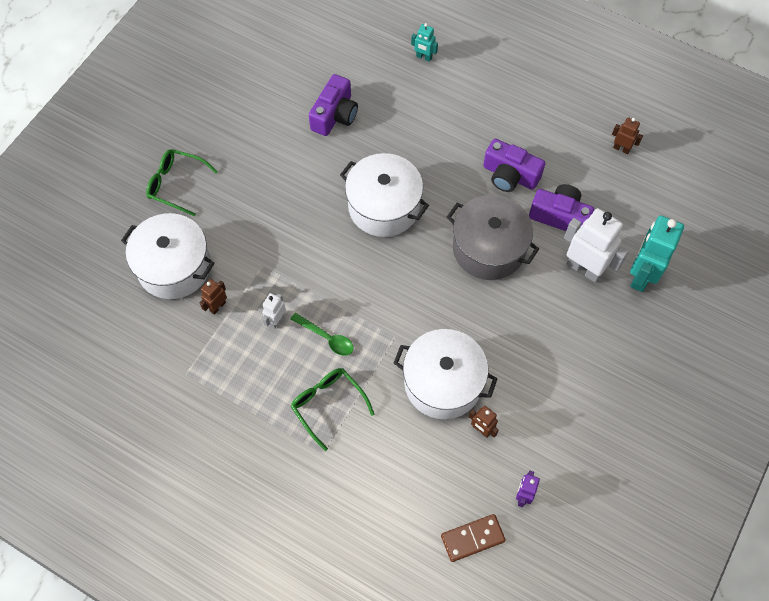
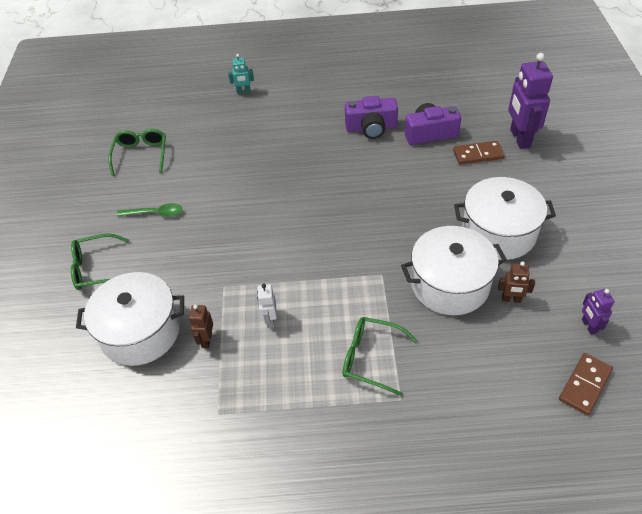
camera: 30 degrees left, 15 degrees down
(282, 82) = (141, 155): none -> green glasses
(326, 338) = (325, 308): green spoon -> green spoon (155, 213)
(335, 115) = (203, 156): purple camera -> none
(384, 206) = (293, 193): white pot -> white pot (498, 233)
(489, 248) = (398, 178): grey pot -> none
(584, 268) = (478, 154): white robot -> brown domino
(621, 148) = (432, 77): brown robot -> none
(641, 275) = (519, 138): turquoise robot -> purple robot

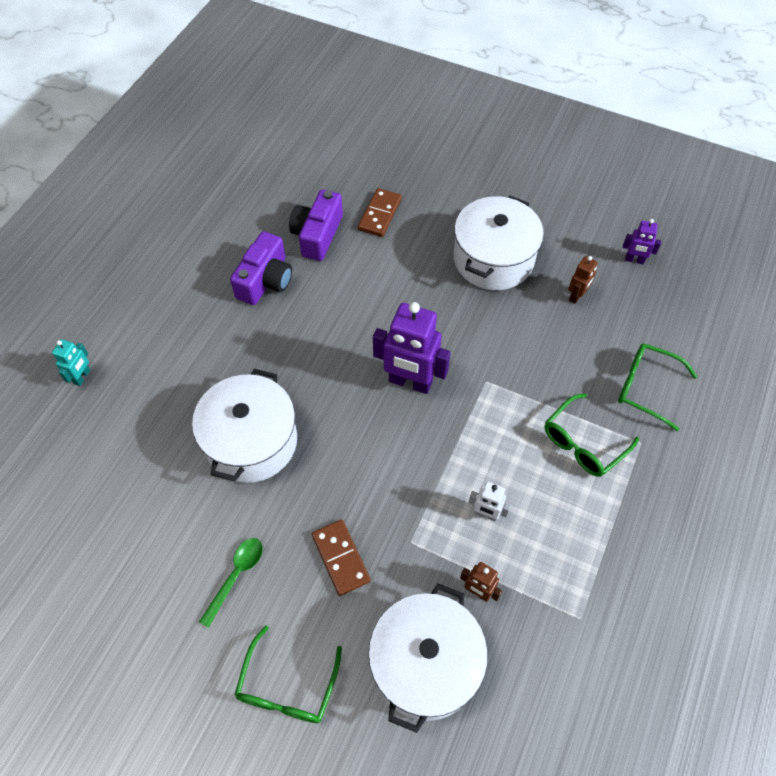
camera: 65 degrees left, 10 degrees up
(141, 155) = (106, 554): green glasses -> green glasses (647, 388)
(450, 284) = (532, 332): white pot -> white pot (251, 441)
(519, 138) = (383, 170): purple robot -> purple robot (410, 382)
(585, 385) = (689, 299): brown domino -> brown domino (341, 558)

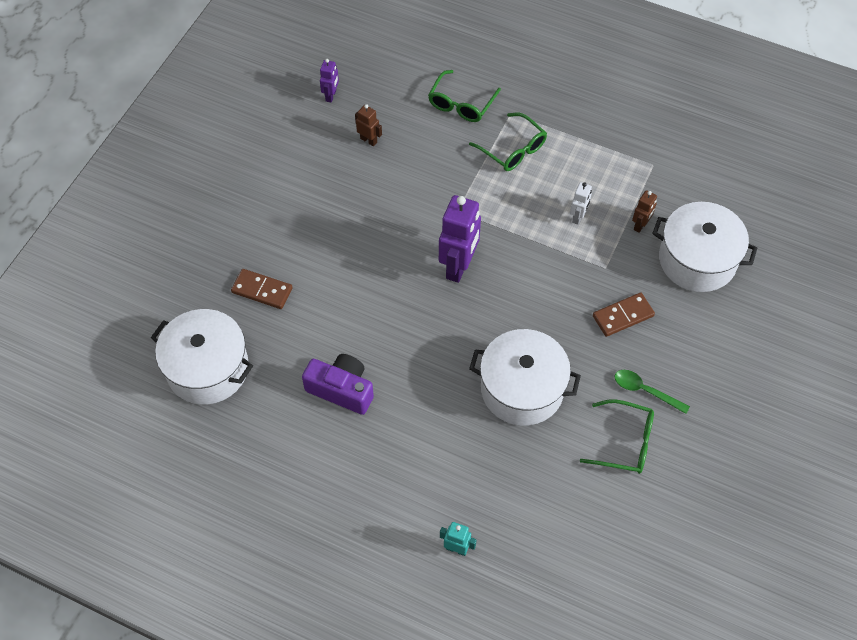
camera: 90 degrees left, 0 degrees up
(288, 685) = (724, 348): green glasses -> green glasses (624, 442)
(317, 235) = (285, 345): purple camera -> none
(493, 259) = (324, 198): white pot -> white pot (207, 368)

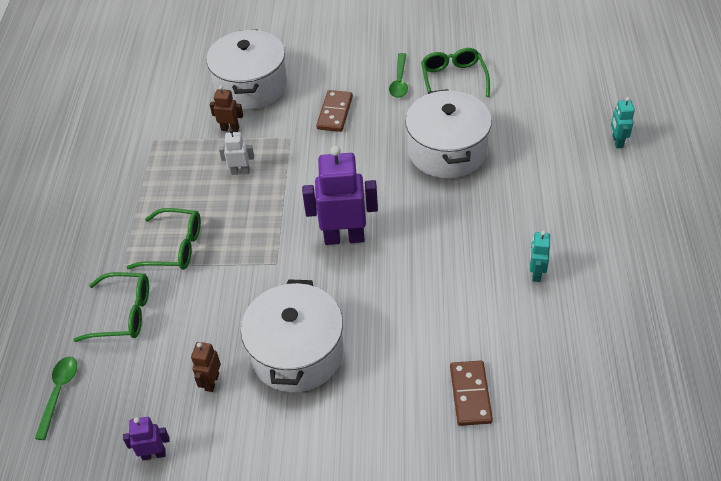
camera: 110 degrees left, 10 degrees down
(207, 368) = (594, 399): white pot -> white pot (297, 353)
(341, 389) = (536, 273): purple camera -> turquoise robot
(411, 56) = (59, 393): none -> green spoon
(512, 149) = (174, 247): green glasses -> green glasses turned 75 degrees clockwise
(623, 316) = (335, 113): brown domino -> brown domino turned 60 degrees clockwise

